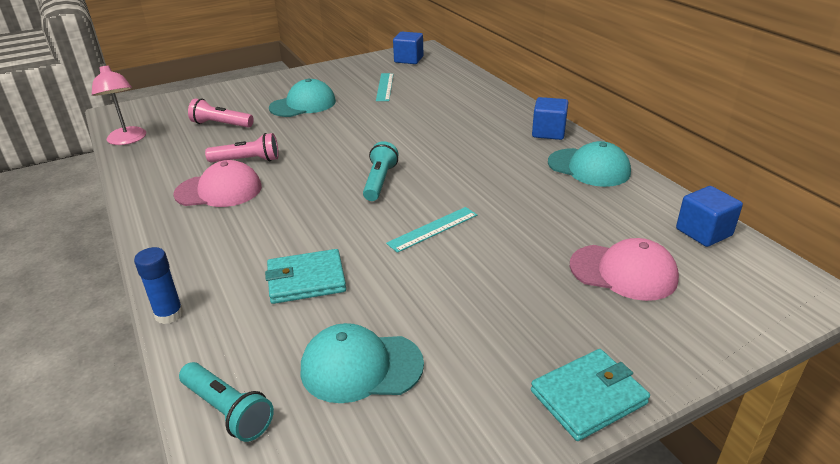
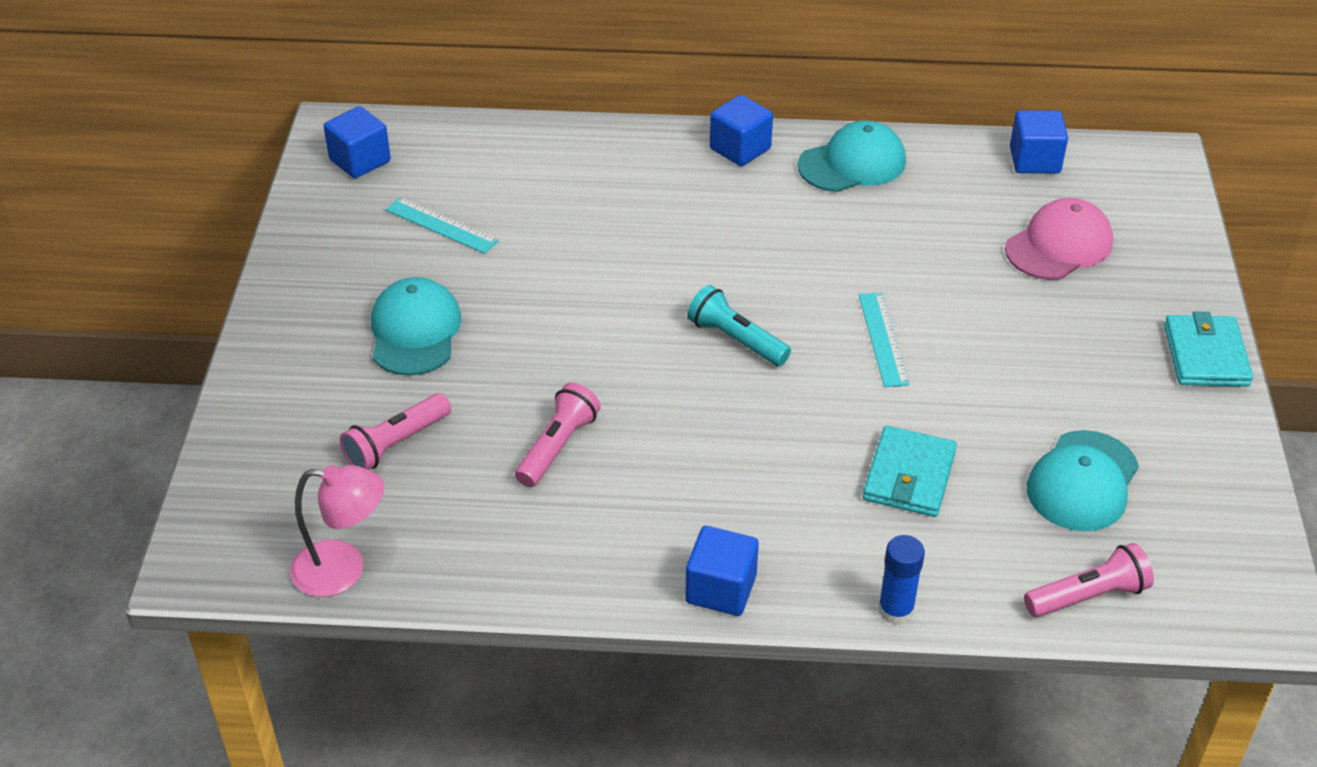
camera: 60 degrees left, 10 degrees up
(159, 242) = (721, 589): none -> blue cube
(219, 190) = (626, 499): pink cap -> none
(227, 410) = (1088, 596): turquoise flashlight -> pink flashlight

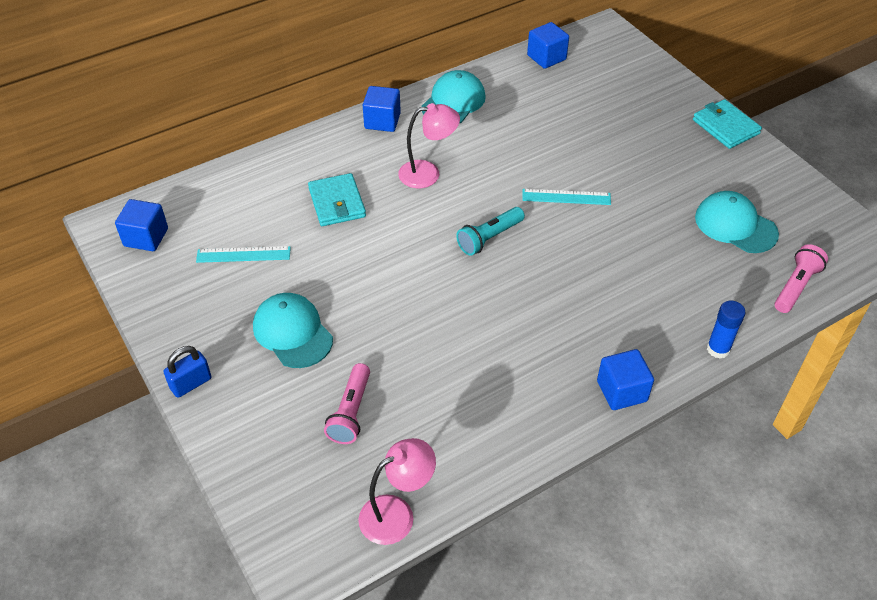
camera: 35 degrees left, 5 degrees up
(267, 330) = (191, 383): none -> blue padlock
(557, 447) = (451, 358): pink flashlight -> none
(735, 233) = (428, 173): none -> pink lamp
(736, 340) = (489, 238): turquoise flashlight -> turquoise flashlight turned 45 degrees counterclockwise
(883, 339) = (566, 197): turquoise ruler -> turquoise ruler turned 45 degrees counterclockwise
(909, 476) = (652, 268): turquoise wallet -> turquoise wallet (337, 203)
(1059, 245) = (603, 100): pink cap -> none
(1082, 481) = (735, 225): turquoise cap -> turquoise cap turned 135 degrees clockwise

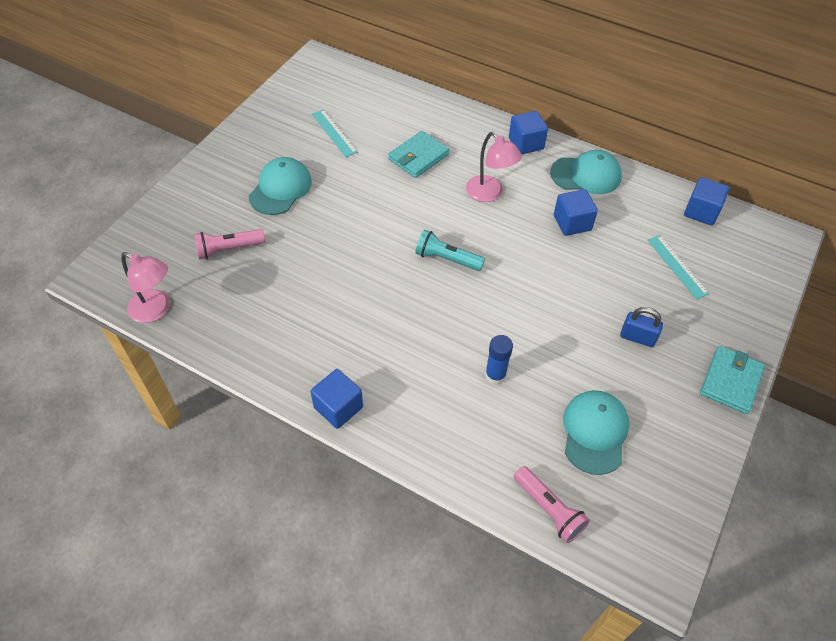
camera: 60 degrees right, 5 degrees up
(146, 237) = (317, 81): blue cube -> blue cube (572, 223)
(191, 383) = (209, 160): blue padlock -> blue padlock (637, 337)
(566, 197) = (532, 291): turquoise ruler -> turquoise ruler (677, 266)
(718, 349) = (427, 465): blue glue stick -> blue glue stick (495, 375)
(795, 286) = (549, 509): pink flashlight -> pink flashlight turned 45 degrees clockwise

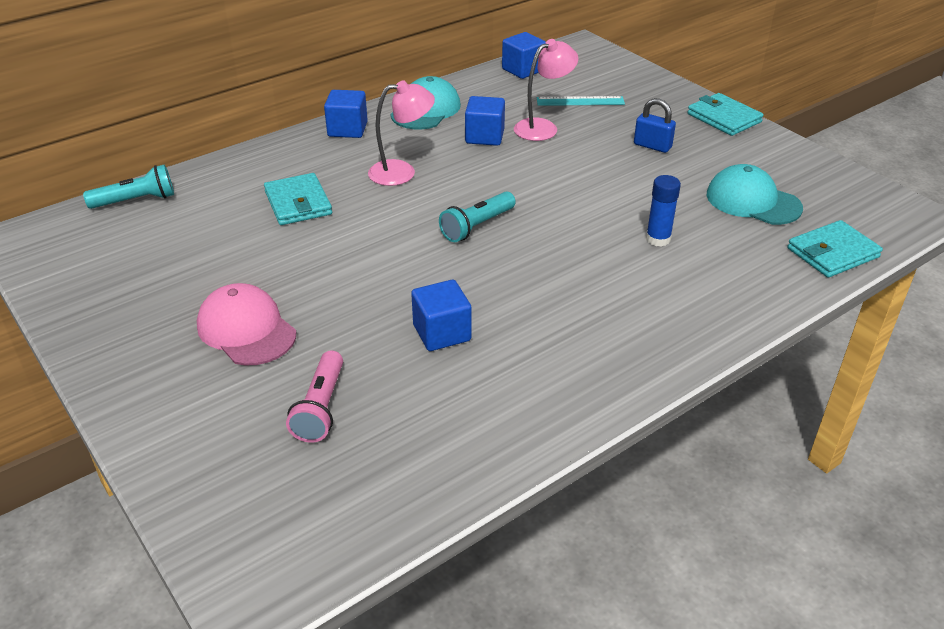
camera: 65 degrees left, 15 degrees down
(156, 310) = (385, 517): pink lamp -> pink lamp (543, 127)
(280, 189) = (246, 329): turquoise cap -> pink cap
(334, 133) = (187, 256): turquoise ruler -> none
(338, 407) = (652, 365): blue cube -> blue cube (442, 333)
(376, 85) = (136, 201): none -> turquoise flashlight
(549, 509) = (832, 253): pink flashlight -> turquoise wallet
(637, 337) = (652, 146): blue padlock -> blue padlock turned 75 degrees clockwise

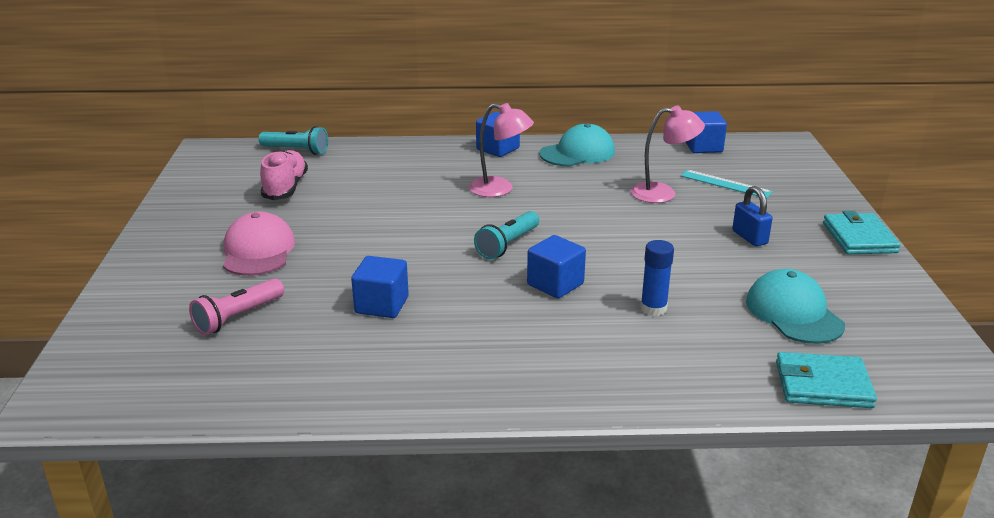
camera: 35 degrees right, 10 degrees down
(182, 248) = (285, 188): none -> pink shoe
(298, 203) = (397, 185): turquoise wallet -> none
(477, 226) = (508, 245): turquoise flashlight -> turquoise flashlight turned 45 degrees counterclockwise
(484, 136) = (601, 185): blue cube -> blue cube (555, 284)

